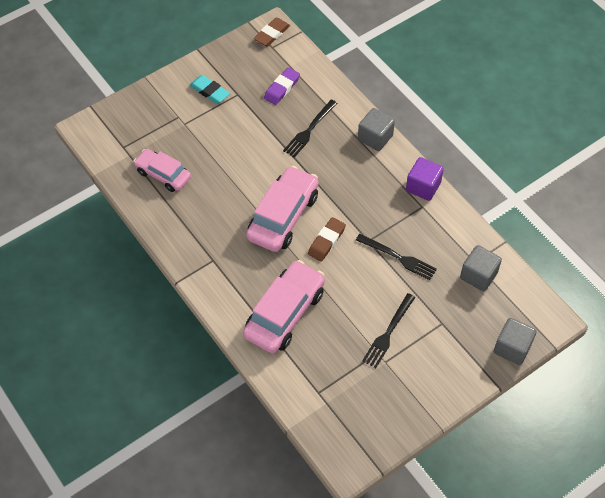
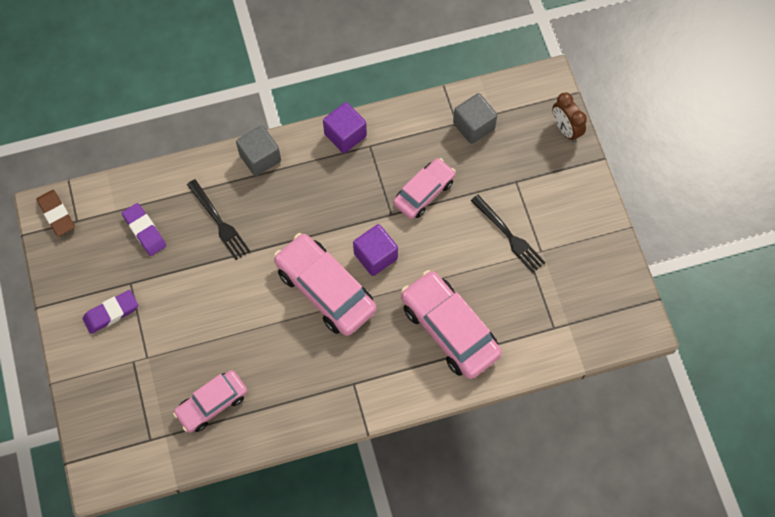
camera: 70 degrees left, 10 degrees up
(210, 91) = (111, 313): turquoise eraser -> purple eraser
(326, 241) = (375, 256): brown eraser -> purple cube
(398, 258) = (424, 192): black fork -> pink car
(512, 348) = (565, 129): grey cube -> brown clock

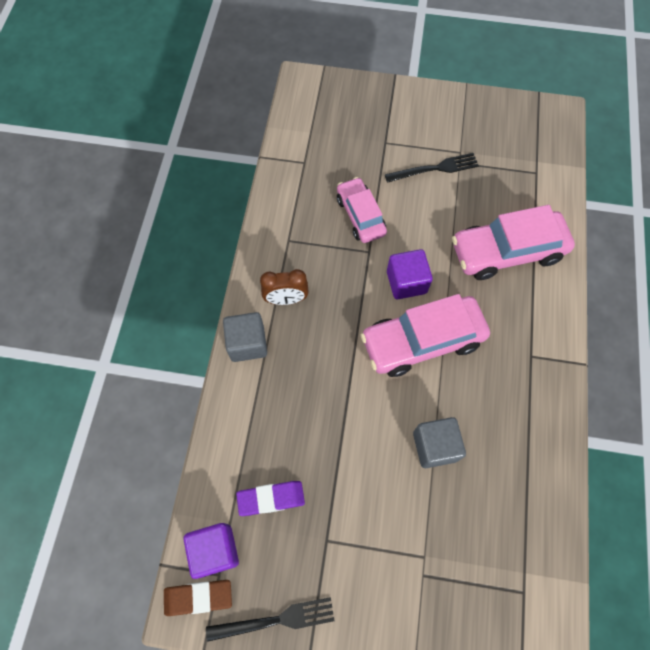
camera: 65 degrees left, 0 degrees up
(111, 313) = (354, 578): purple eraser -> none
(212, 404) = (505, 505): pink car -> none
(219, 222) = (299, 414): black fork -> black fork (276, 620)
(345, 135) = (265, 256): purple cube -> purple cube (215, 550)
(473, 126) = (314, 150): grey cube -> grey cube (435, 446)
(565, 129) = (354, 87): brown clock -> brown clock (286, 299)

